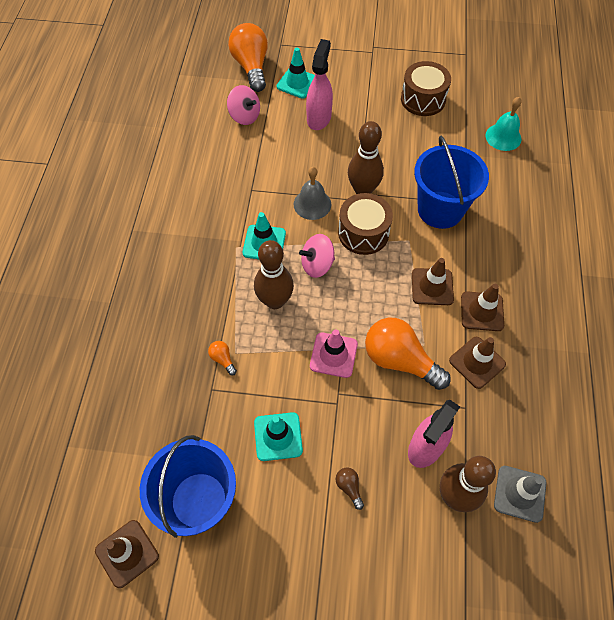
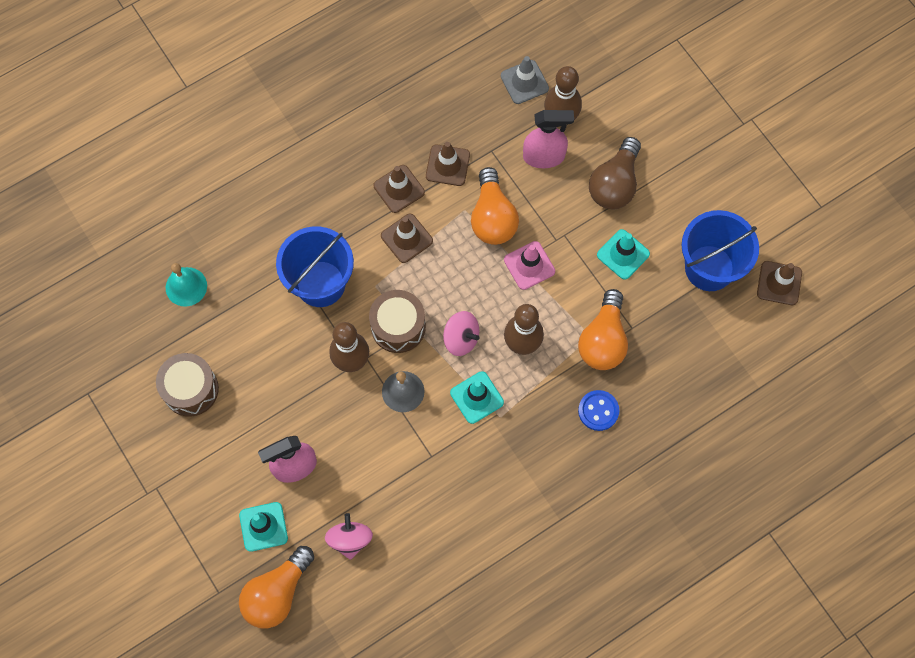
camera: 130 degrees left, 10 degrees up
(175, 311) = (598, 411): none -> blue button
(223, 359) = (603, 340): orange light bulb -> orange light bulb, size x2.41
(349, 487) = (614, 184): brown light bulb -> brown light bulb, size x2.41

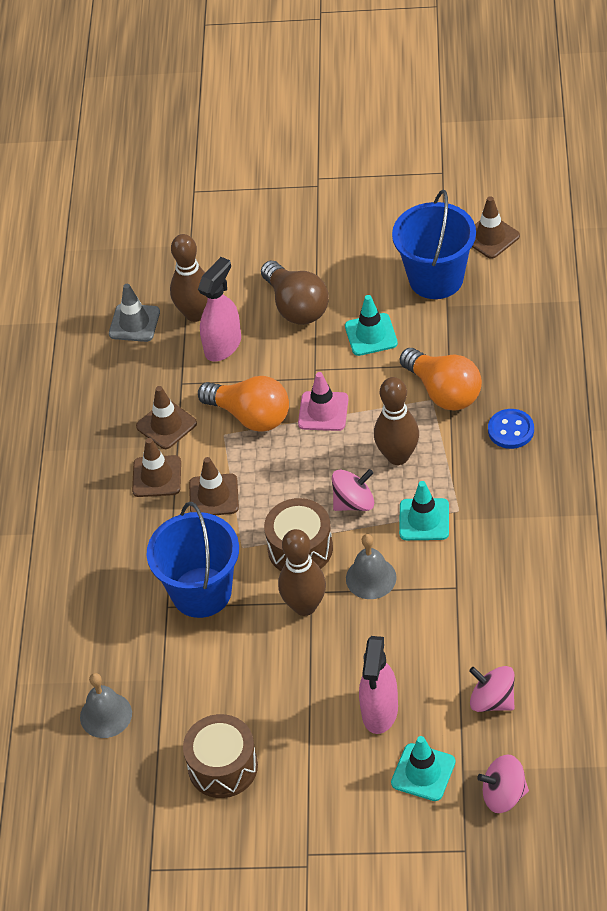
camera: 50 degrees left, 20 degrees down
(186, 286) = (106, 715): turquoise bell -> grey bell
(277, 593) = (503, 795): orange light bulb -> pink spinning top

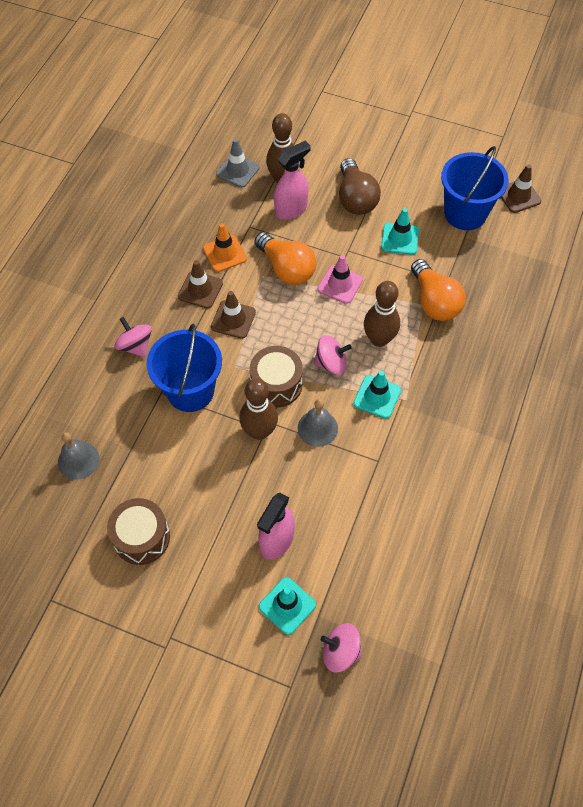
camera: 15 degrees right, 10 degrees up
(166, 425) = (225, 253): brown traffic cone -> orange traffic cone
(492, 700) = (365, 566): pink spinning top -> pink spinning top (135, 346)
(511, 430) = (472, 350): blue button -> none

